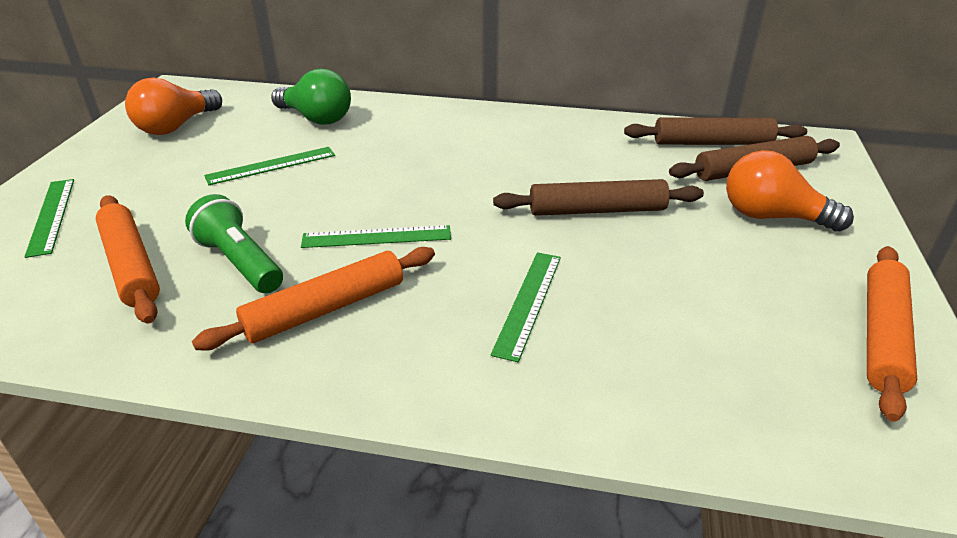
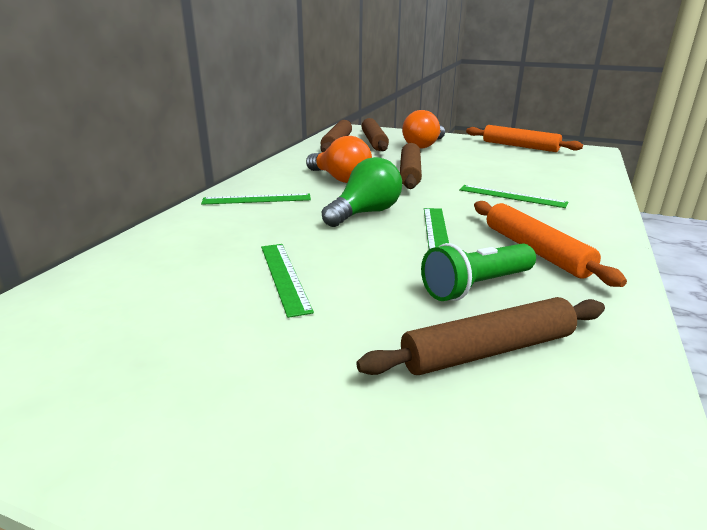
camera: 80 degrees left, 10 degrees down
(51, 216) = (354, 452): green ruler -> green ruler (257, 199)
(131, 266) = (488, 350): orange rolling pin -> brown rolling pin
(176, 126) = (100, 355): orange light bulb -> orange light bulb (340, 179)
(316, 118) = (180, 253): green light bulb -> green light bulb (365, 213)

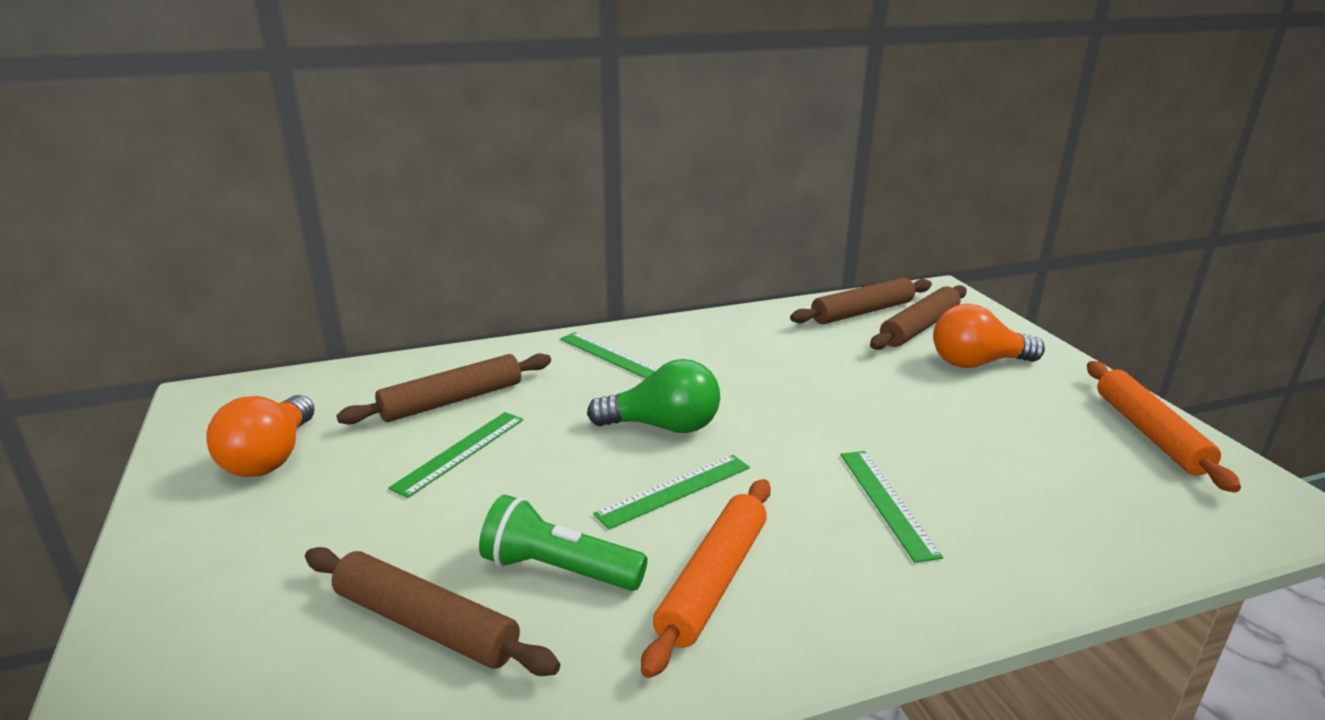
camera: 50 degrees right, 0 degrees up
(340, 179) = (743, 368): orange light bulb -> orange light bulb (271, 457)
(410, 173) = (842, 399): brown rolling pin -> brown rolling pin (452, 401)

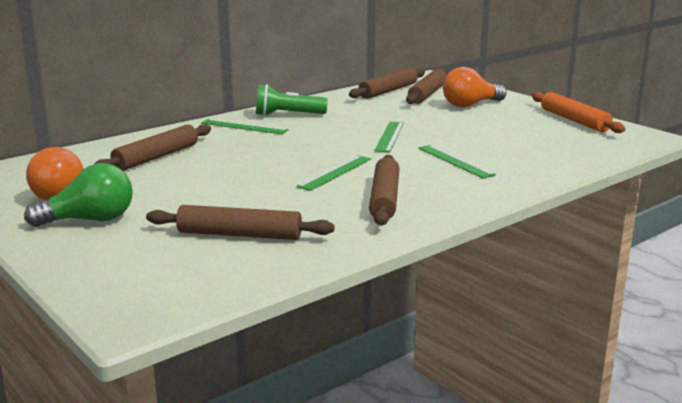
camera: 20 degrees left, 5 degrees down
(460, 452) = (187, 176): green ruler -> green ruler (389, 136)
(559, 569) = (296, 207): green flashlight -> green flashlight (288, 115)
(663, 426) = (306, 150): green light bulb -> green light bulb (90, 220)
(713, 581) = (384, 199): orange rolling pin -> brown rolling pin

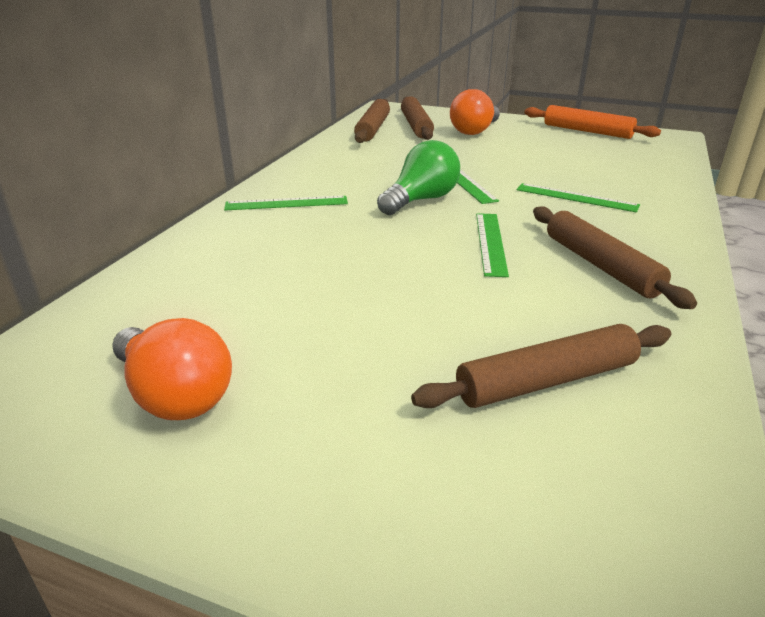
camera: 30 degrees left, 10 degrees up
(90, 220) = (298, 434): green light bulb -> green light bulb (421, 200)
(156, 157) = (237, 278): brown rolling pin -> none
(288, 115) = (314, 177): green flashlight -> none

